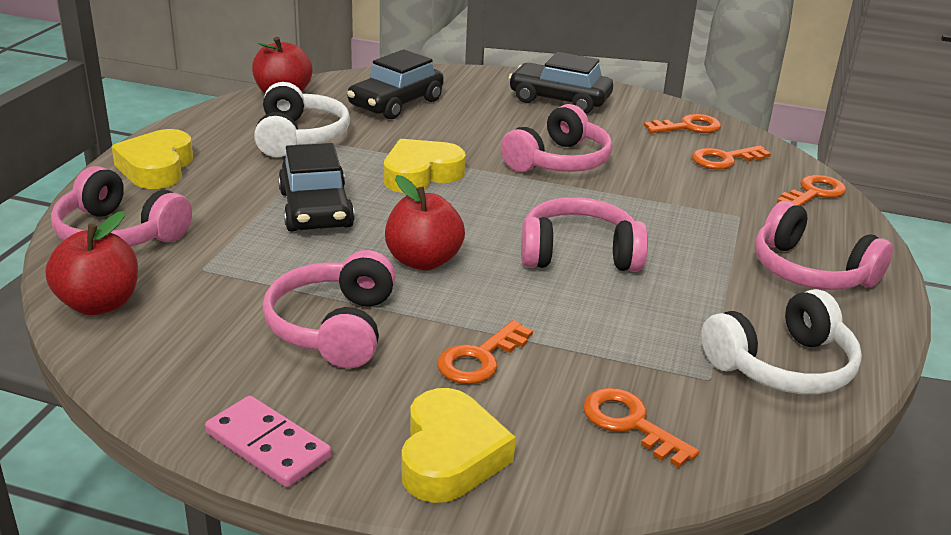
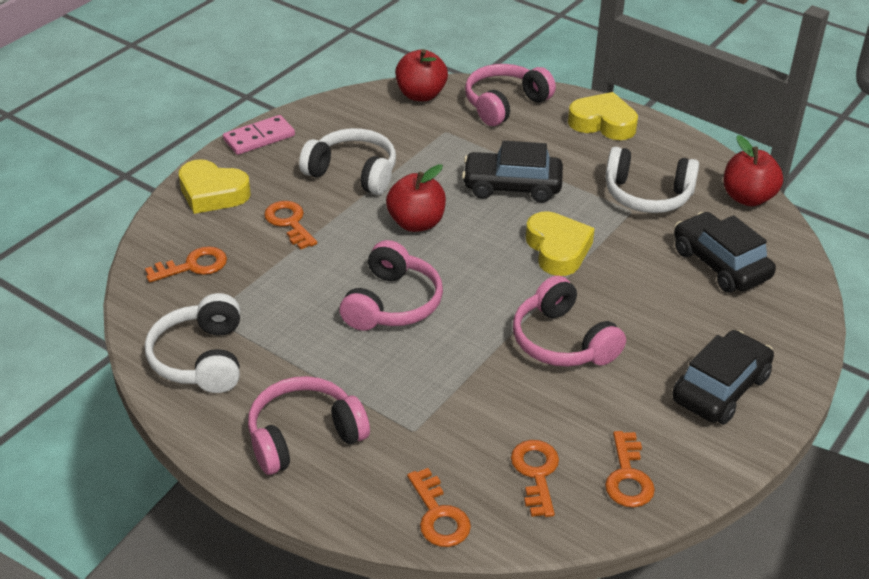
camera: 110 degrees right, 10 degrees up
(334, 327) = (353, 173): pink headphones -> white headphones

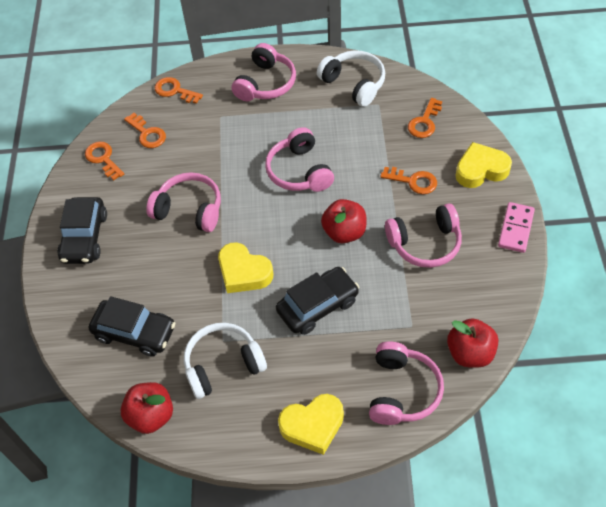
camera: 145 degrees right, 15 degrees up
(353, 173) = (425, 243): white headphones -> pink headphones

